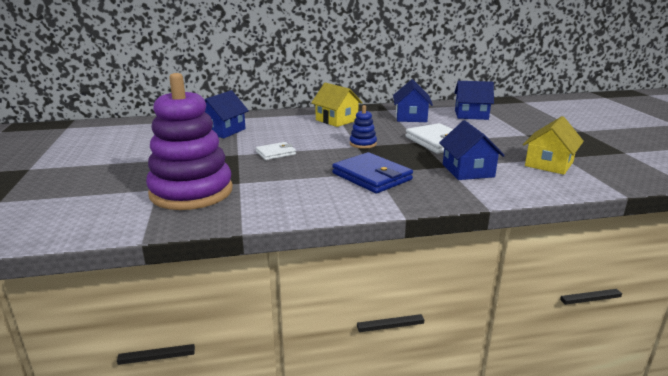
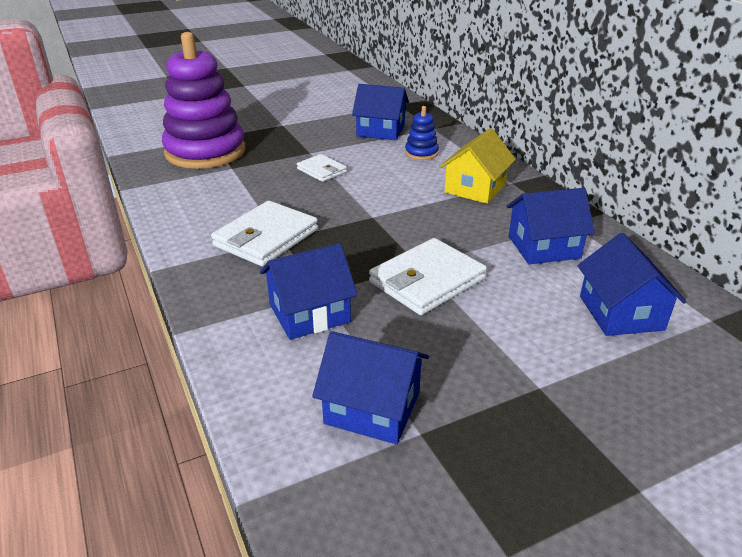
camera: 75 degrees right, 10 degrees up
(363, 144) = (383, 219): blue stacking toy -> blue stacking toy (421, 153)
(372, 176) = (266, 238): blue wallet -> white wallet
(549, 164) = (372, 408): yellow house -> blue house

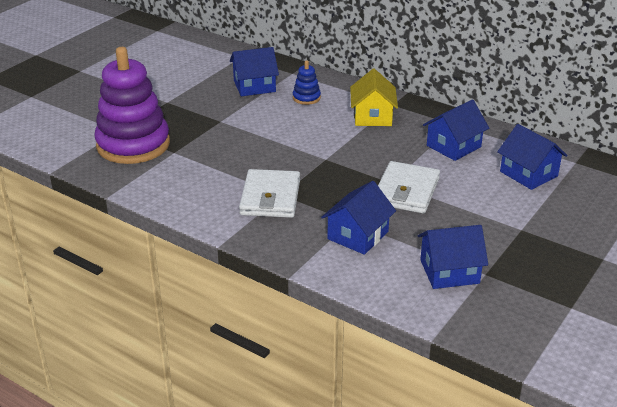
camera: 30 degrees left, 0 degrees up
(321, 170) = (248, 134): white wallet -> none

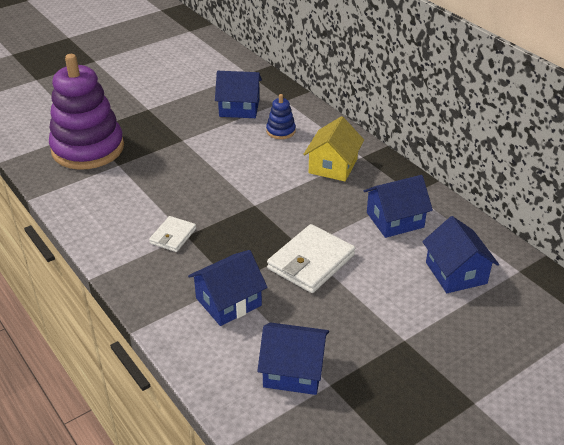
camera: 20 degrees right, 5 degrees up
(270, 197) = (173, 236): white wallet -> white wallet, size x0.57

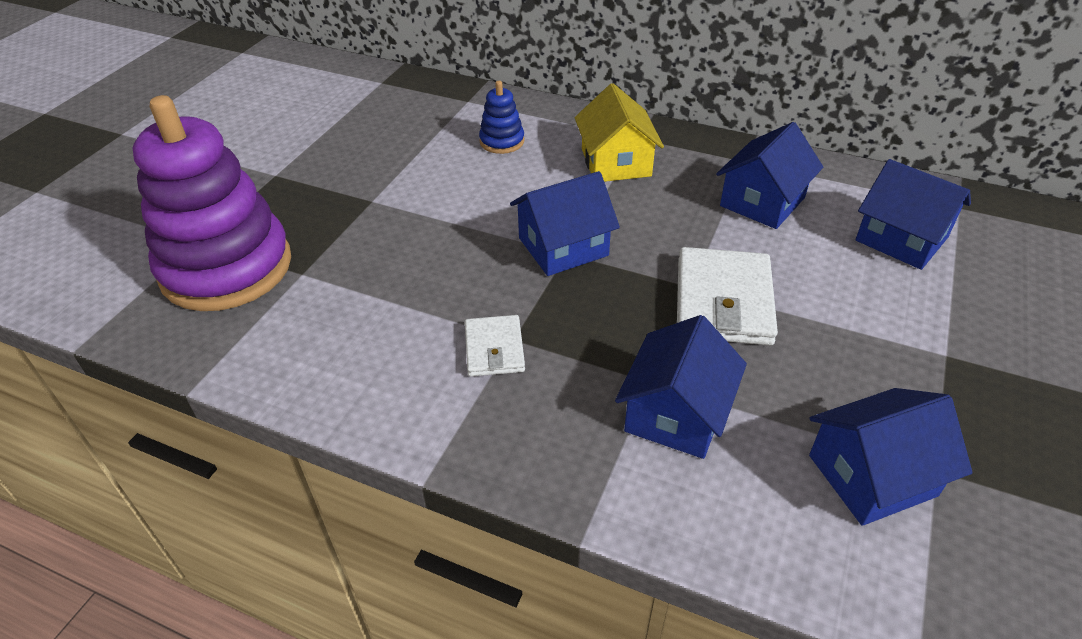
camera: 30 degrees left, 5 degrees up
(239, 108) = (414, 130): blue house -> blue house (563, 247)

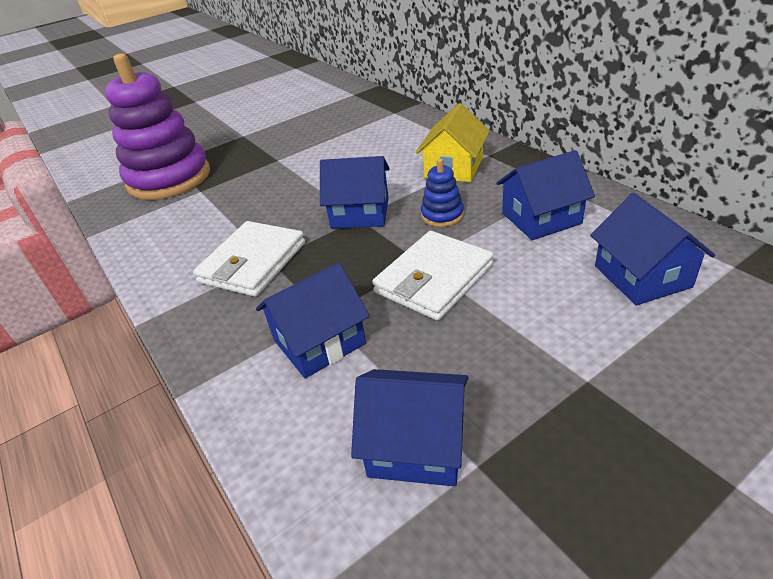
camera: 35 degrees right, 5 degrees down
(494, 349) = (253, 262): white wallet -> white wallet, size x1.75
(502, 141) = (390, 140): blue stacking toy -> blue stacking toy (442, 215)

